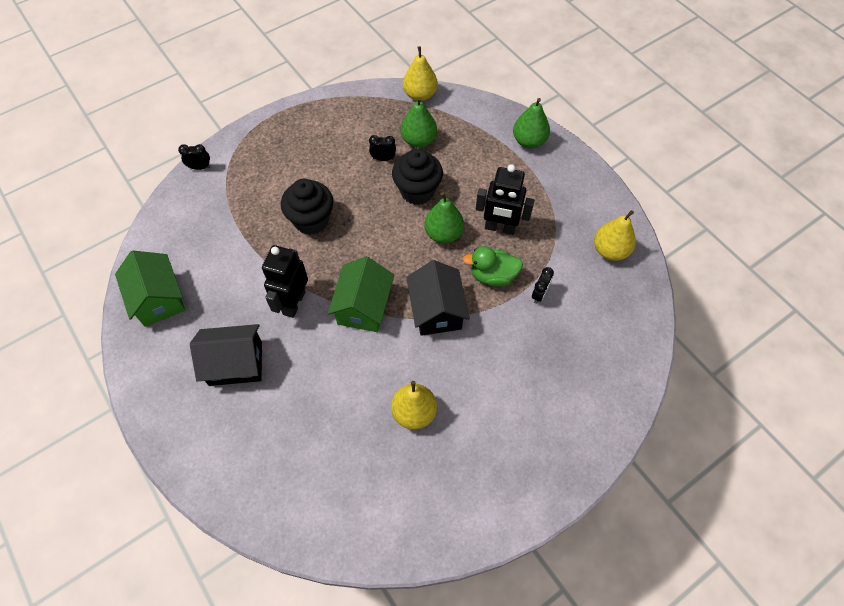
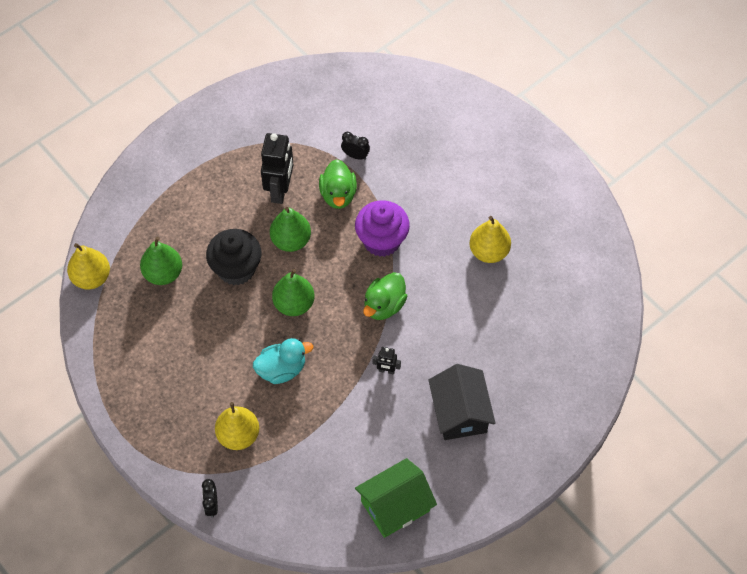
camera: 95 degrees left, 0 degrees up
(294, 303) = (386, 370): black robot -> black robot, size x0.48
(311, 220) = (282, 369): black cupcake -> turquoise duck
(363, 306) = (384, 305): green house -> green duck
(383, 159) = (191, 307): black clock -> none
(436, 310) = (382, 241): black house -> purple cupcake
(529, 141) = (162, 166): green pear -> green pear (294, 304)
(610, 251) = (301, 97): yellow pear -> yellow pear (238, 435)

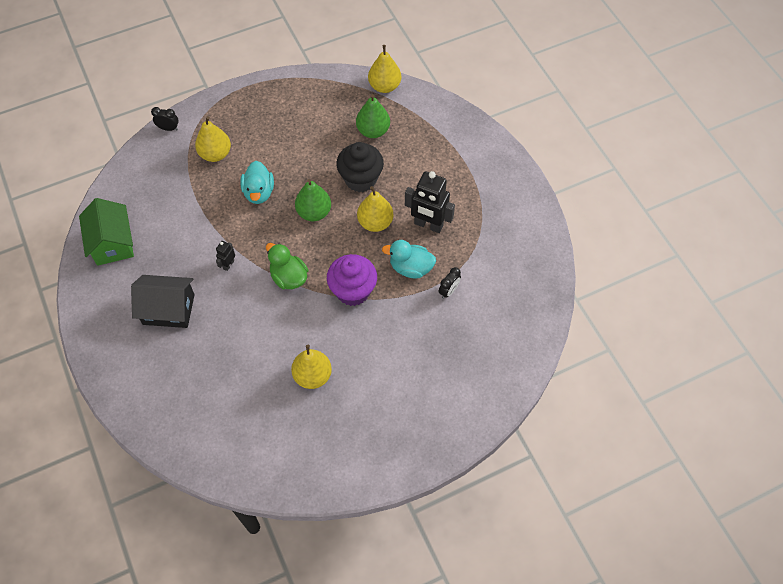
camera: 105 degrees right, 0 degrees up
(291, 240) = (375, 223): green pear -> yellow pear
(338, 195) = (410, 268): green duck -> turquoise duck

